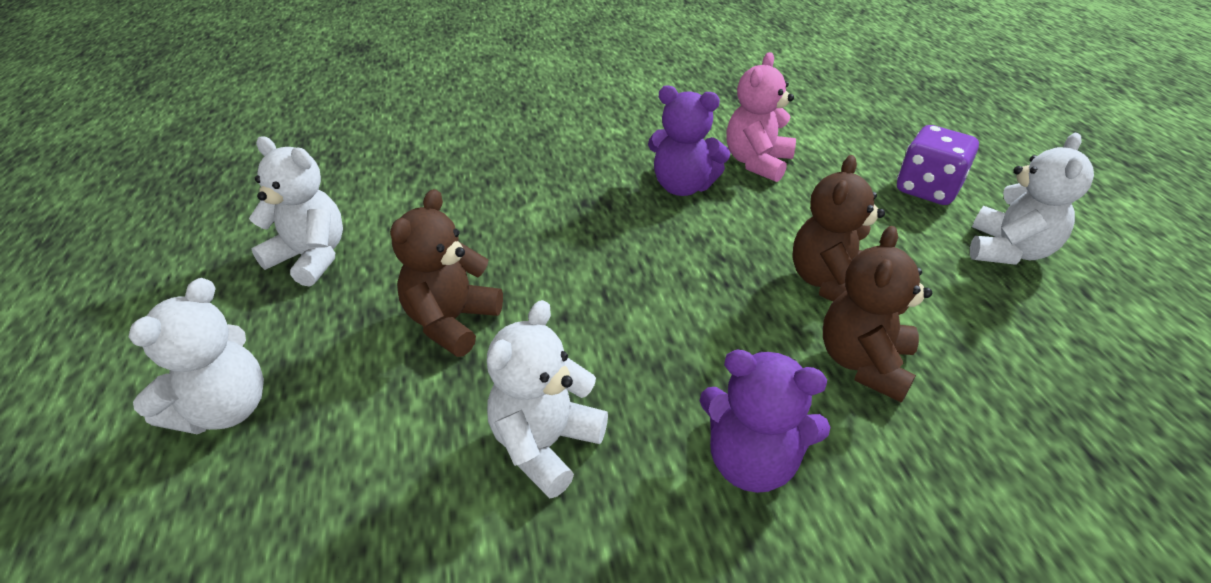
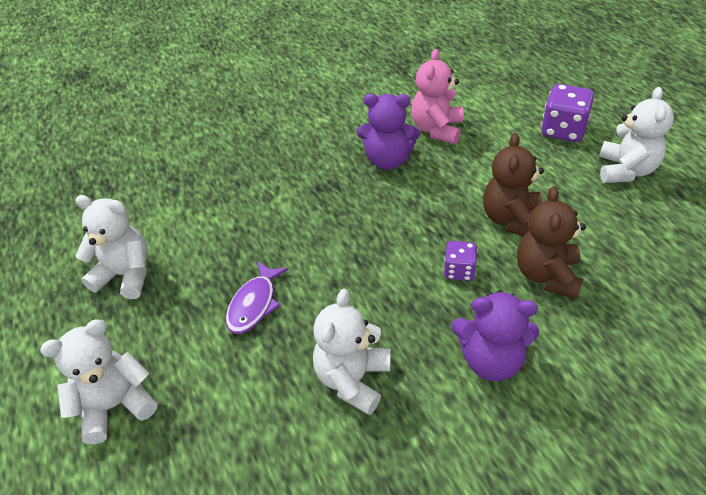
camera: 10 degrees left, 5 degrees up
(224, 409) = (115, 405): white teddy bear -> white teddy bear turned 135 degrees counterclockwise
(451, 322) = (254, 304): brown teddy bear -> purple fish
(738, 333) = (459, 271): none -> purple dice

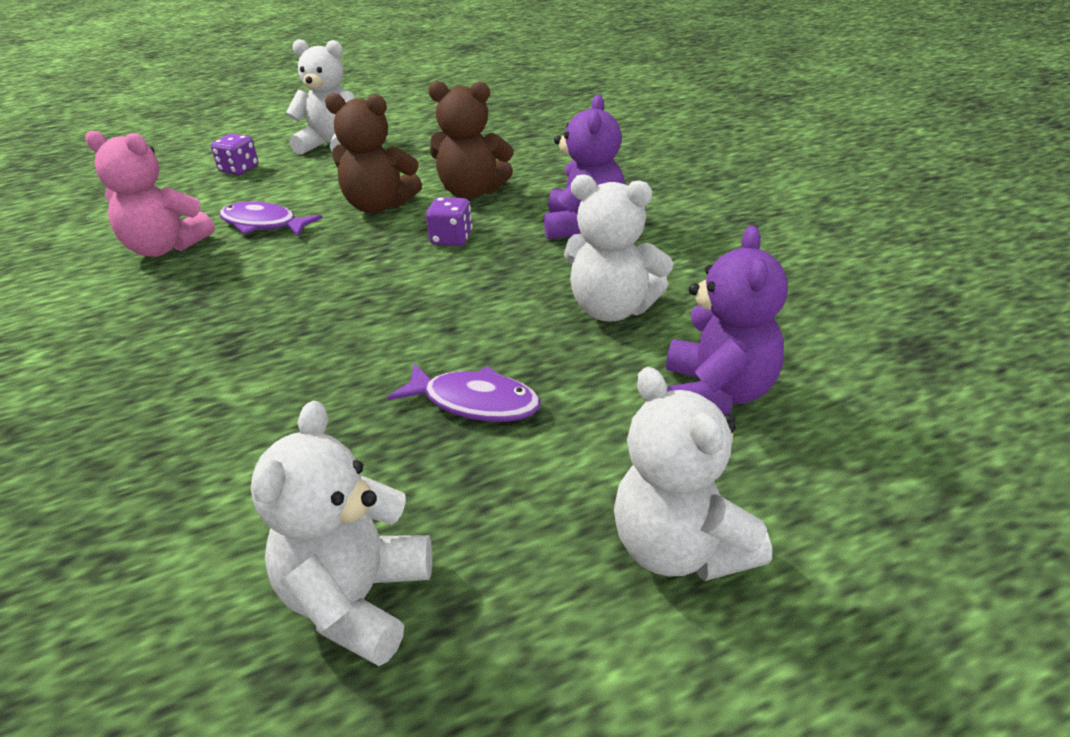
camera: 90 degrees left, 10 degrees down
(388, 160) = (206, 287): purple teddy bear -> purple teddy bear (717, 394)
(473, 165) = (263, 224): none -> purple fish
(563, 130) = (239, 169): purple dice -> purple dice, size x0.60

